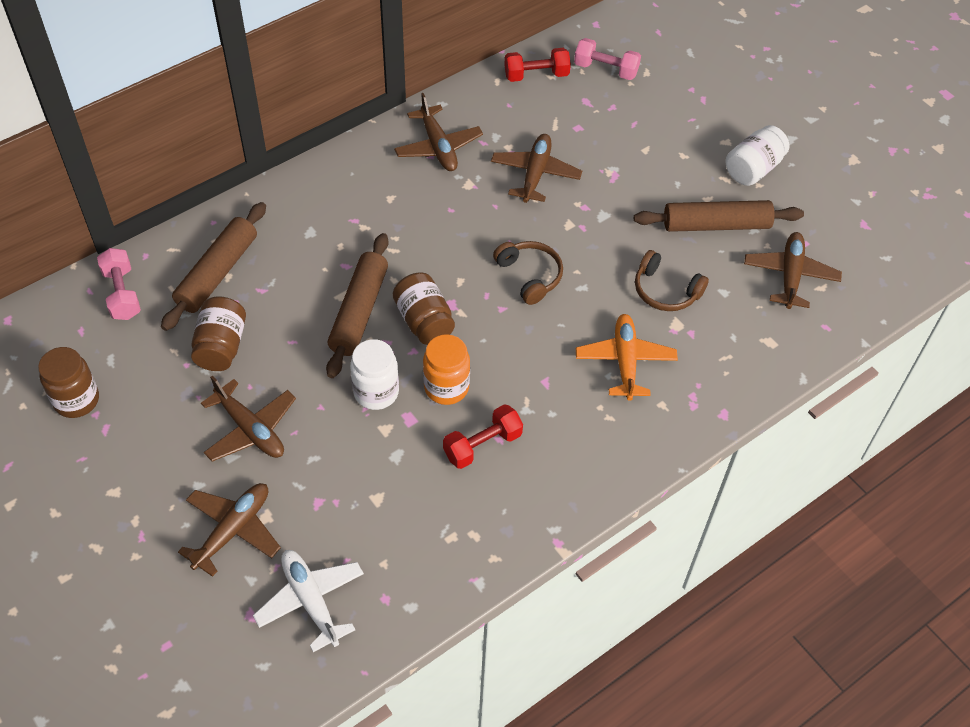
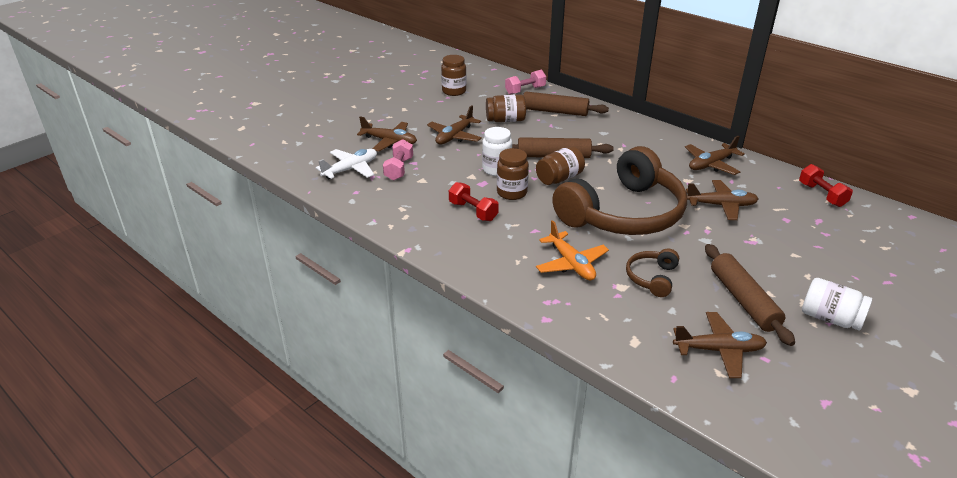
camera: 80 degrees right, 20 degrees down
(446, 387) = (512, 193): orange jar -> brown jar
(530, 275) = (624, 214): brown headphones -> brown headphones, size x2.41
(605, 69) = (864, 226): pink dumbbell -> pink dumbbell (399, 169)
(625, 361) = (571, 264): orange plane -> orange plane turned 75 degrees clockwise

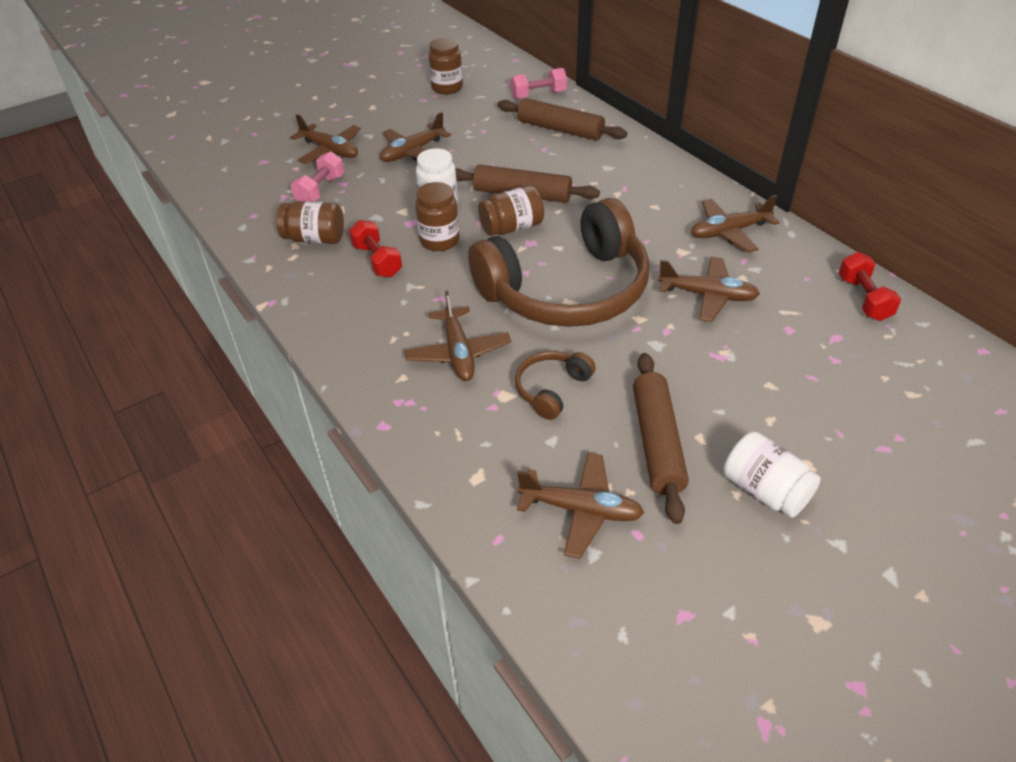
camera: 15 degrees right, 10 degrees up
(351, 169) = (264, 184): white plane -> none
(505, 120) = (489, 136): brown jar -> brown jar (315, 238)
(571, 264) = (458, 352): orange plane -> brown plane

